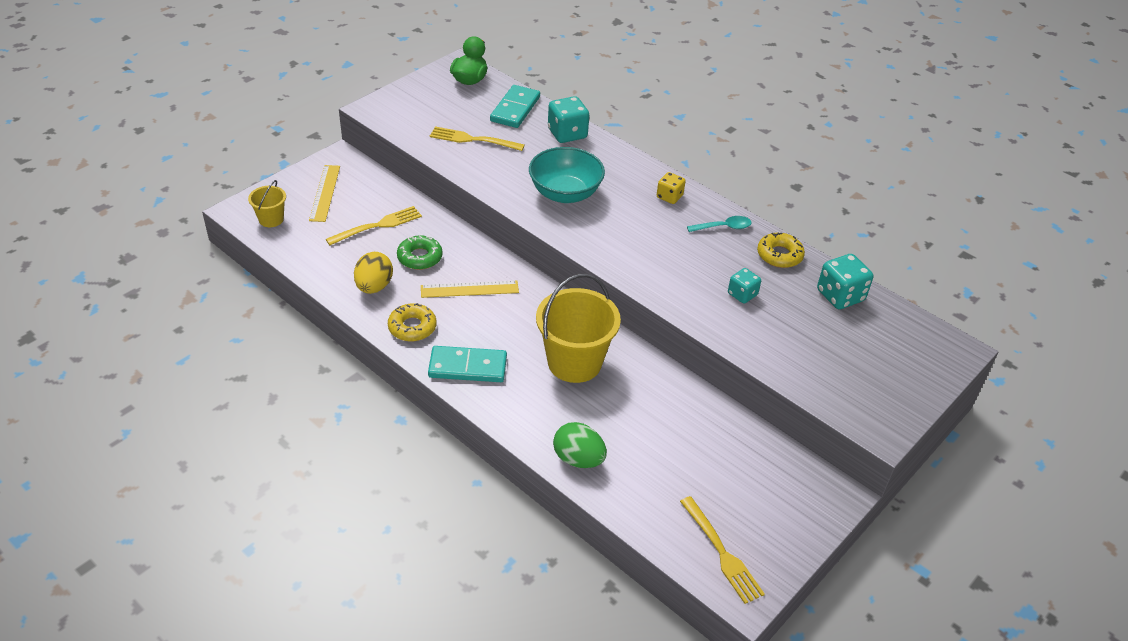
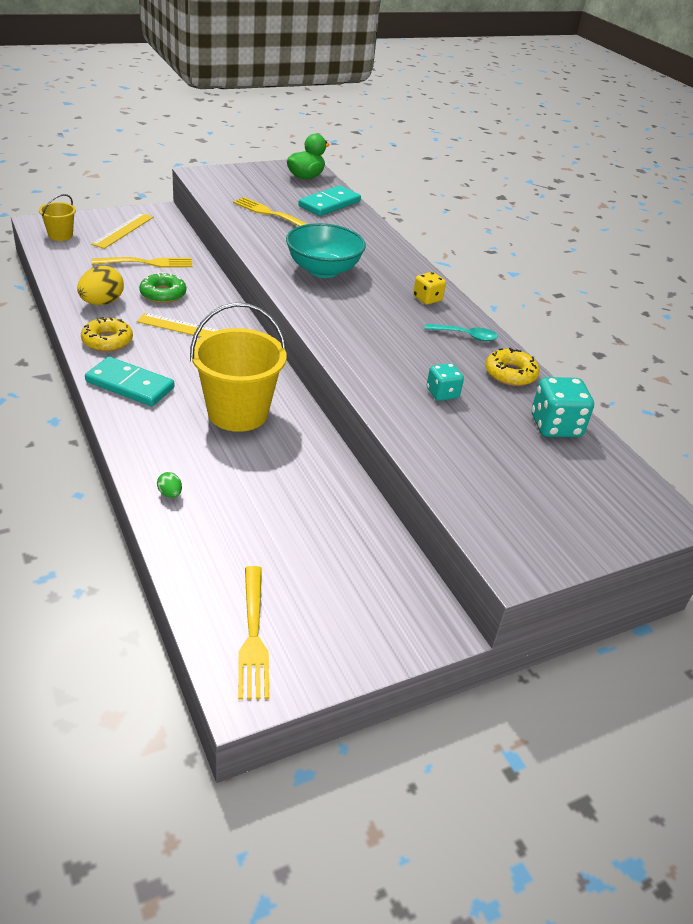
camera: 20 degrees right, 5 degrees down
(567, 134) = (364, 231): turquoise dice -> none
(578, 459) = (170, 494): green egg -> green egg, size x0.47

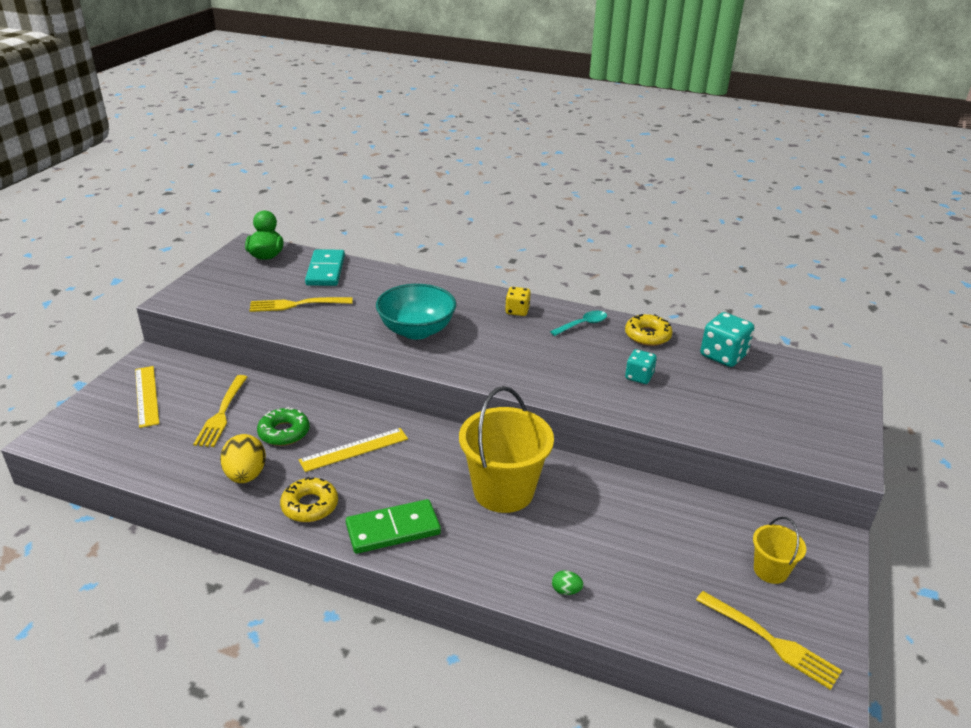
camera: 40 degrees left, 5 degrees down
(60, 235) = (92, 437): yellow bucket -> yellow bucket (770, 570)
(130, 385) = (393, 529): turquoise domino -> green domino
(147, 263) = (222, 413): yellow fork -> yellow fork turned 150 degrees clockwise

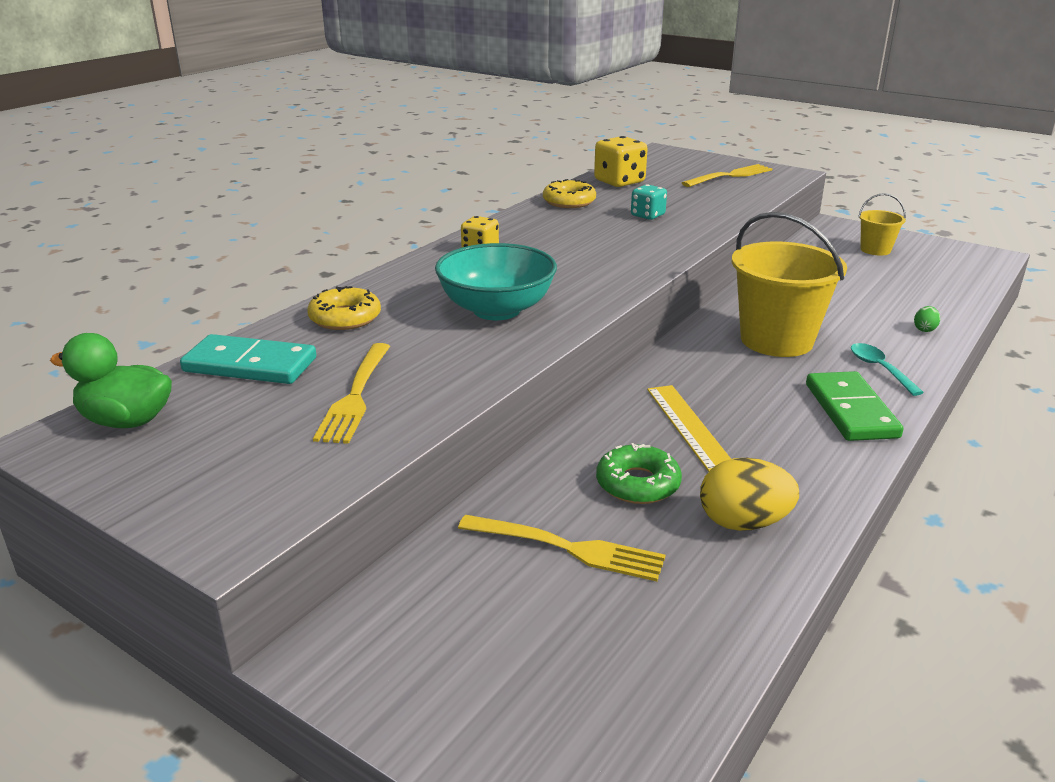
camera: 75 degrees left, 5 degrees down
(147, 396) = (474, 653): yellow ruler -> none
(310, 506) = (811, 467): yellow donut -> yellow donut (345, 318)
(582, 325) = (531, 224): turquoise spoon -> turquoise spoon (879, 369)
(723, 356) = (619, 182): turquoise dice -> yellow dice
(770, 641) = (956, 264): yellow fork -> yellow fork (730, 176)

